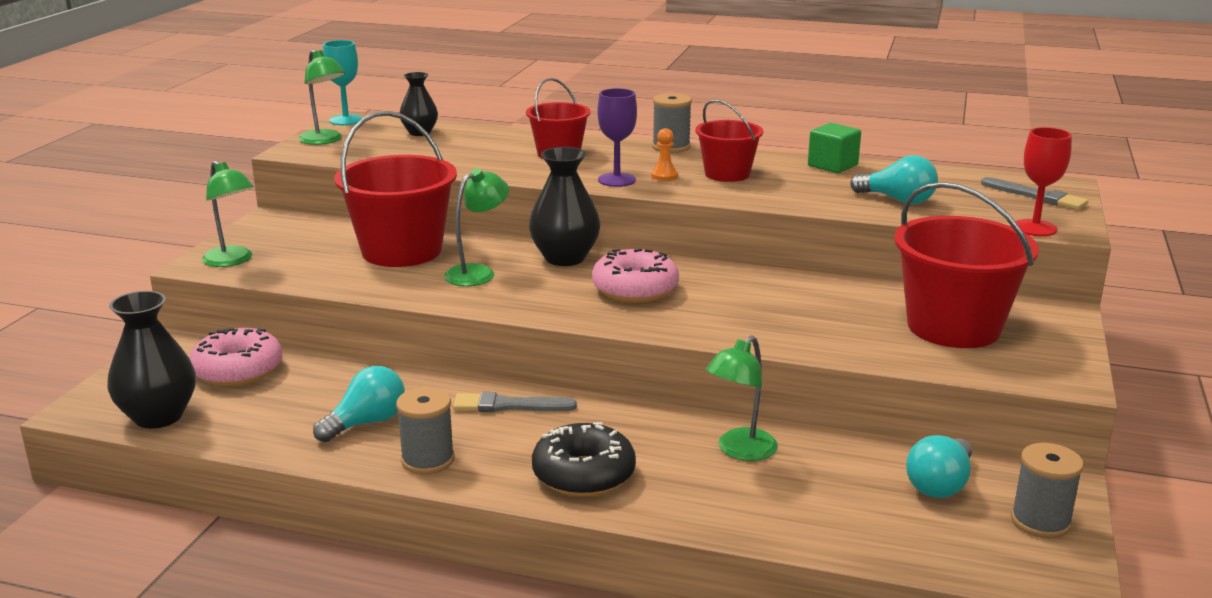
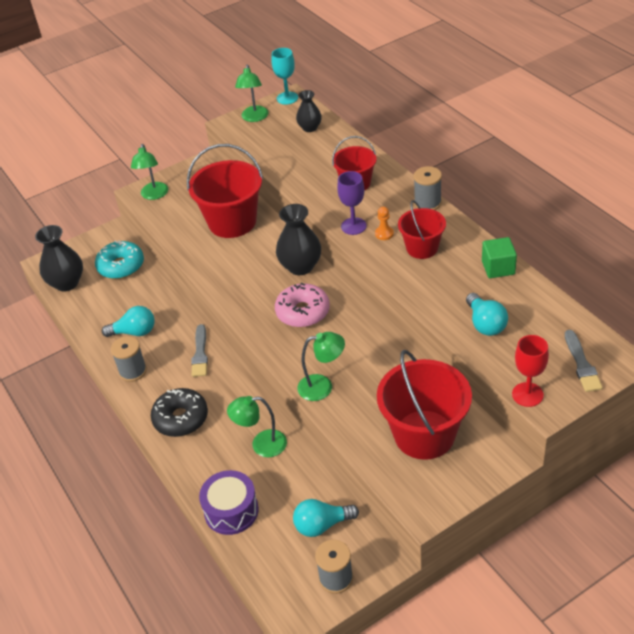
camera: 45 degrees right, 20 degrees up
(238, 370) = (121, 266): pink donut -> turquoise donut
(478, 273) = (246, 259): green lamp -> green lamp (322, 386)
(508, 405) = (200, 353): grey brush -> grey brush turned 135 degrees counterclockwise
(809, 527) = (231, 511): none -> purple drum

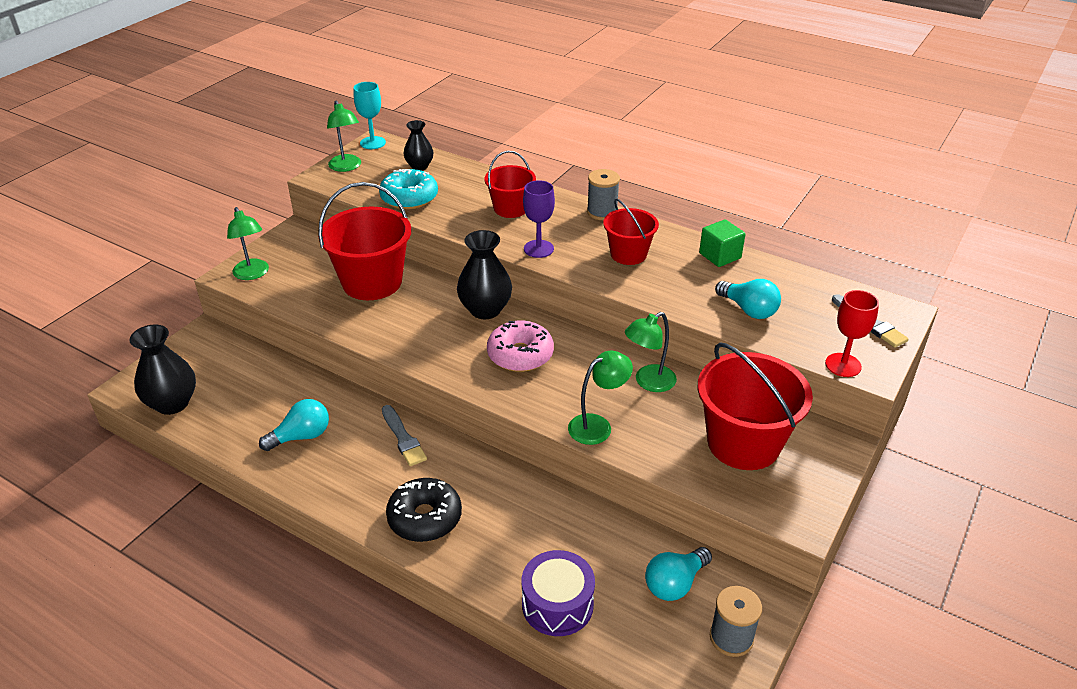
camera: 30 degrees left, 5 degrees down
(121, 266) = (238, 367): turquoise donut -> turquoise donut (409, 198)
(133, 371) = (327, 481): grey spool -> none
(261, 445) = (545, 517): green lamp -> green lamp (648, 382)
(384, 234) = (578, 249): orange pawn -> none

